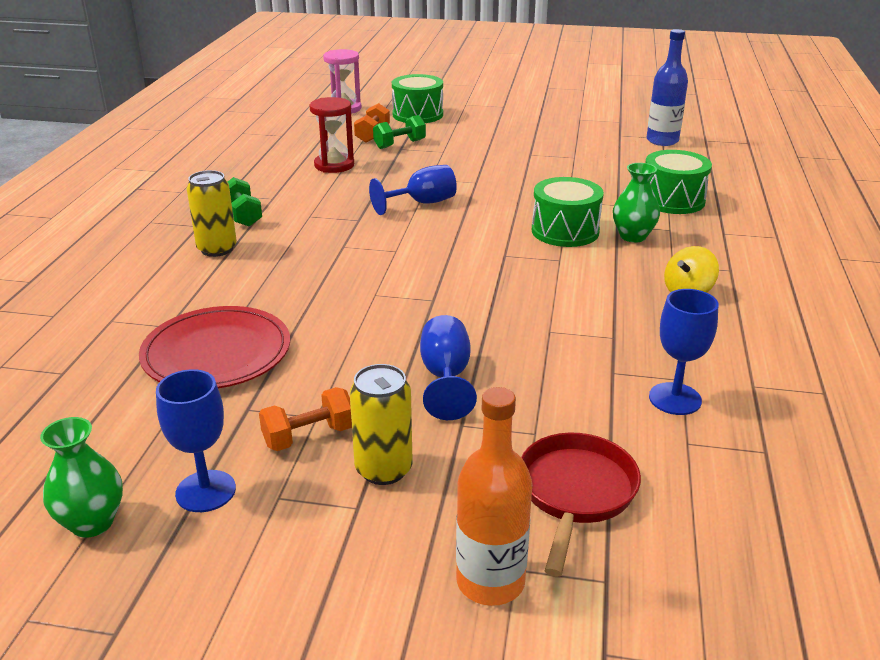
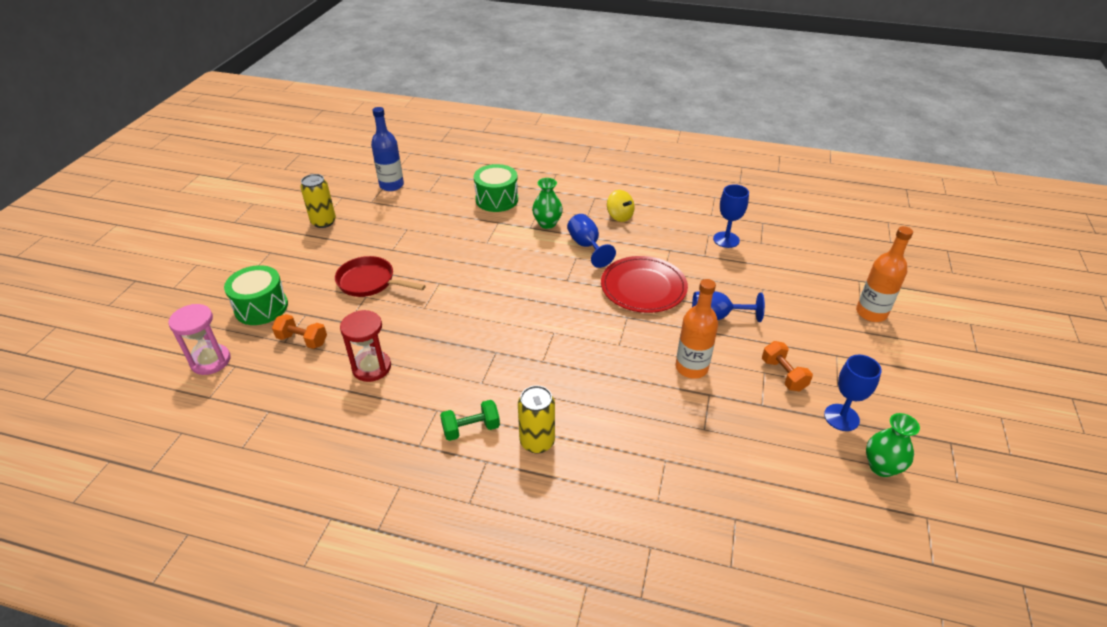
camera: 85 degrees left, 10 degrees up
(217, 353) = (700, 426): red plate -> red plate (643, 287)
(328, 349) = (691, 368): none -> orange bottle
(383, 469) = (805, 344): yellow can -> yellow can (323, 222)
(400, 144) = (336, 322): green dumbbell -> none
(422, 203) = (472, 314): blue goblet -> blue goblet (586, 246)
(565, 231) = (535, 250): green drum -> none
(575, 493) = (806, 281): red pan -> red pan (370, 282)

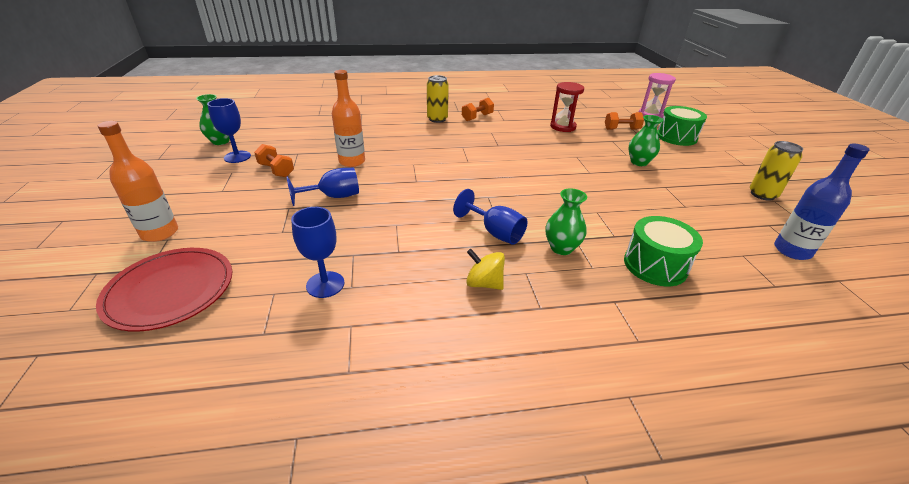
camera: 155 degrees right, 5 degrees down
(370, 282) = (639, 162): red pan -> green vase
(471, 429) = (477, 117): green dumbbell -> orange dumbbell
(643, 287) = (412, 206): red plate -> red plate (170, 290)

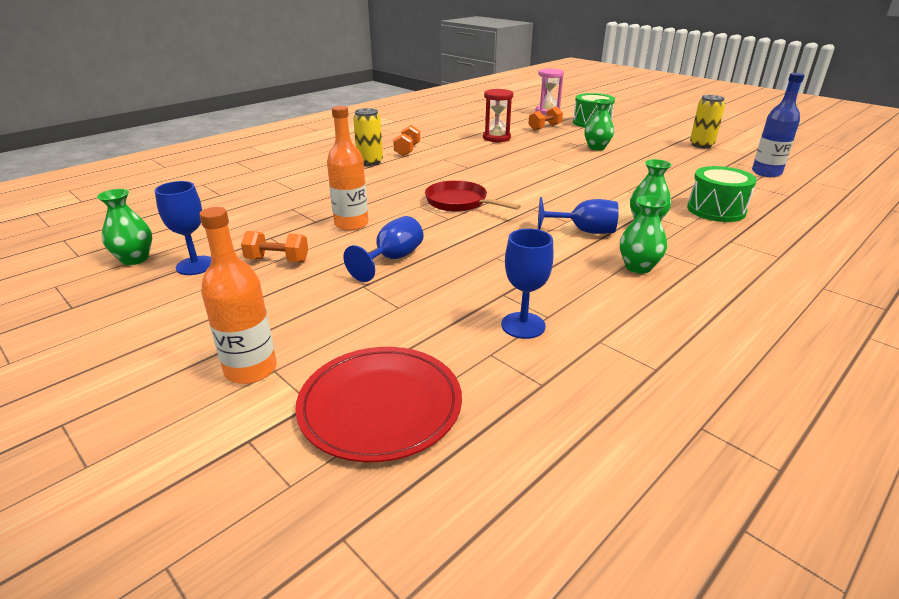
camera: 35 degrees left, 5 degrees down
(444, 172) = (460, 202): none -> red pan
(484, 283) = (638, 267): yellow spinning top -> green vase

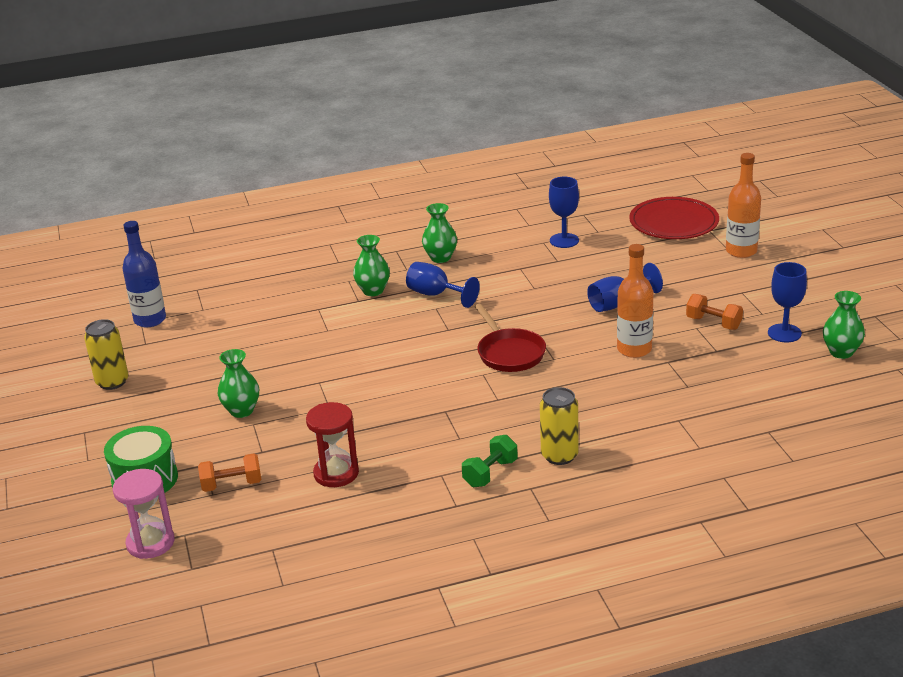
camera: 150 degrees left, 0 degrees up
(407, 150) = (490, 473): orange dumbbell -> green dumbbell
(716, 210) = (292, 289): green drum -> none

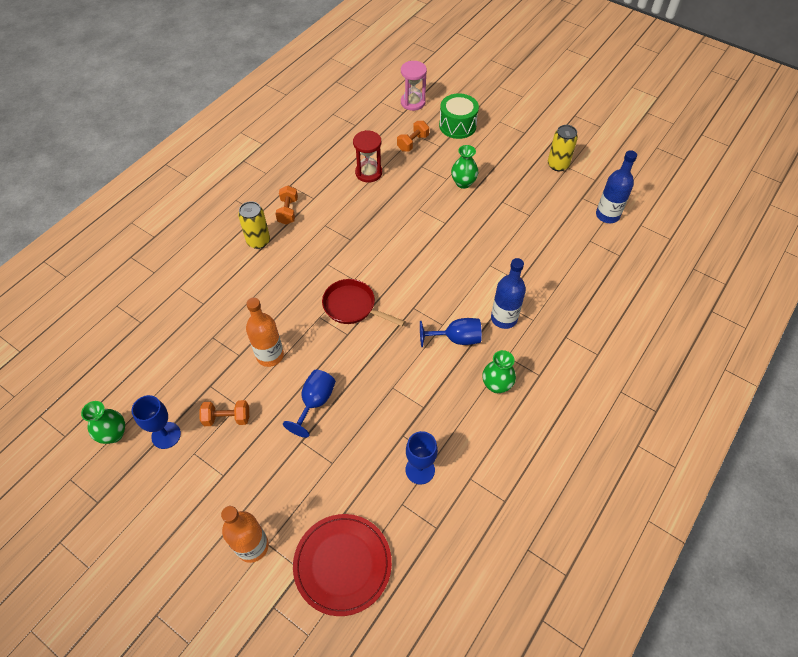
camera: 140 degrees right, 25 degrees up
(373, 291) = (504, 318): green vase -> blue bottle
(490, 473) = (288, 211): green dumbbell -> orange dumbbell

